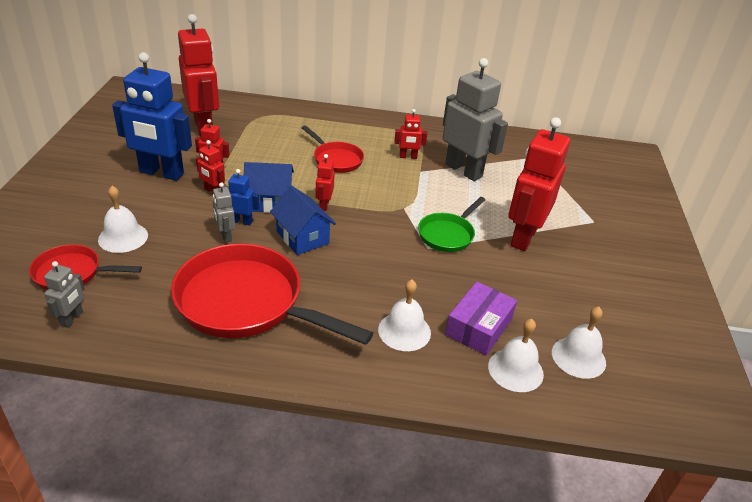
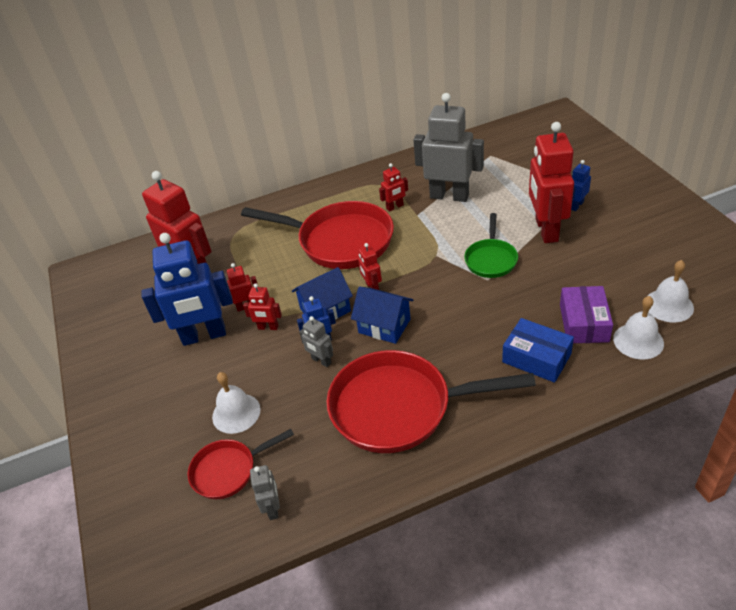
camera: 20 degrees left, 5 degrees up
(336, 159) = (339, 241): red pan -> red pan, size x1.91
(404, 331) = (536, 358): white bell -> blue box
(574, 232) = (576, 205): none -> blue robot

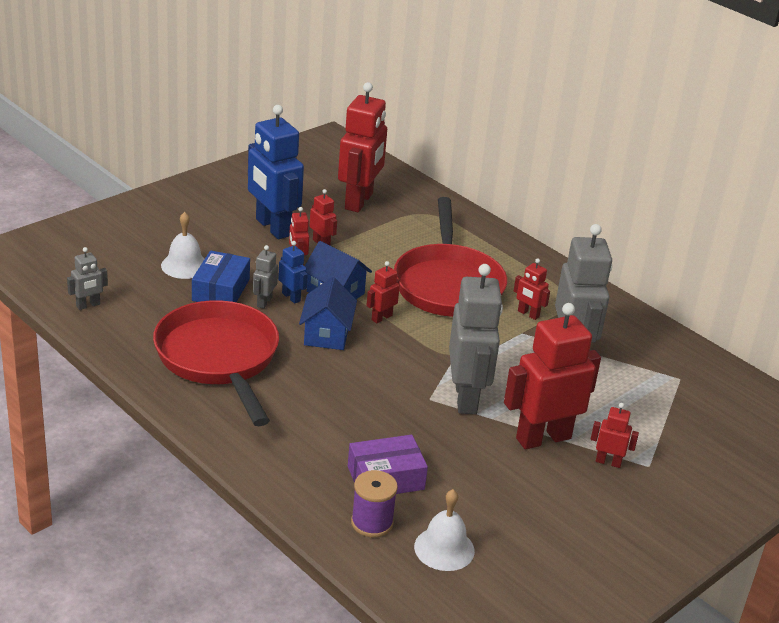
camera: 60 degrees right, 10 degrees down
(228, 470) = (121, 274): red pan -> none
(491, 259) = (466, 398): green pan -> grey robot
(536, 358) = (317, 445): blue box -> blue box (221, 290)
(576, 205) = (608, 462): blue robot -> red robot
(638, 341) = (372, 523): white bell -> purple spool

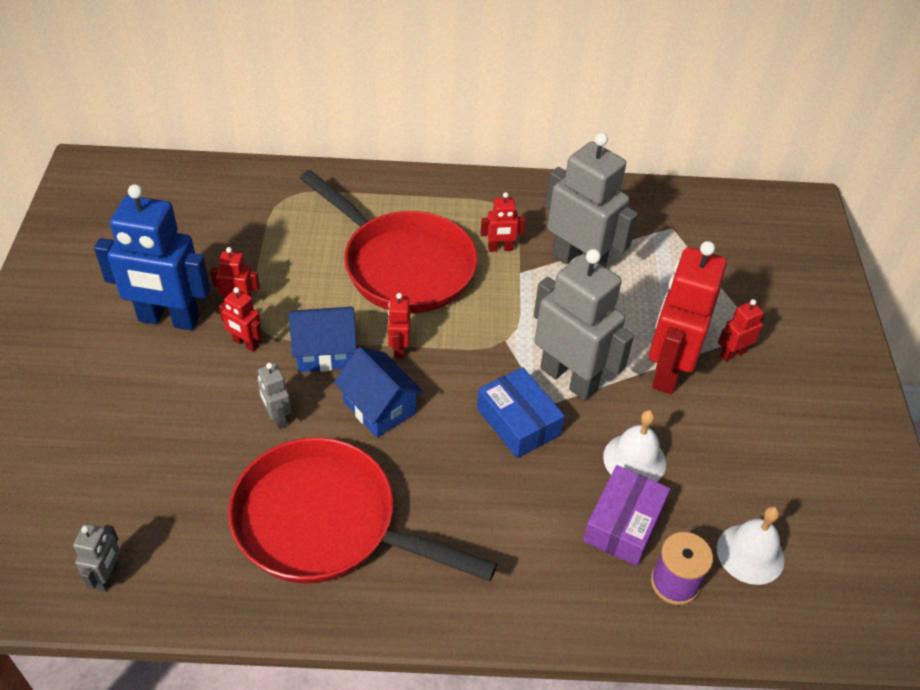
camera: 45 degrees left, 15 degrees up
(184, 265) = (142, 437): white bell -> white bell (634, 460)
(221, 290) = (218, 437): blue box -> blue box (518, 421)
(291, 297) = (294, 390): blue robot -> none
(359, 201) = (209, 226): red robot -> none

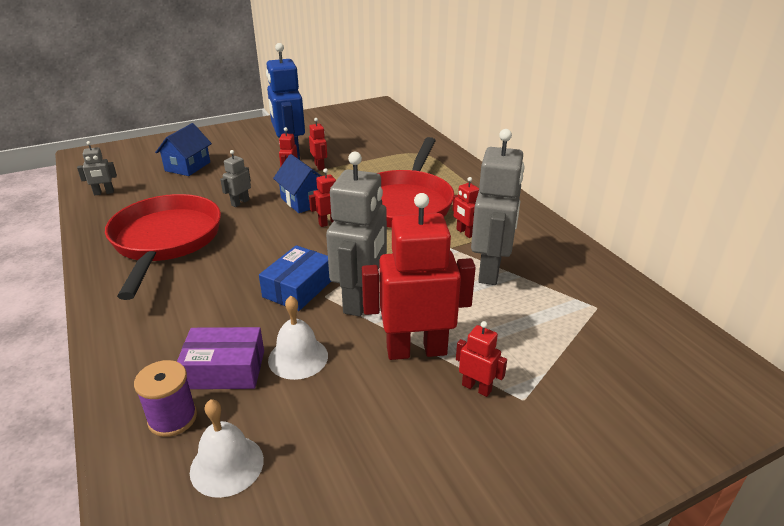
camera: 65 degrees right, 15 degrees down
(379, 407) = (271, 231): blue house -> blue house (187, 166)

